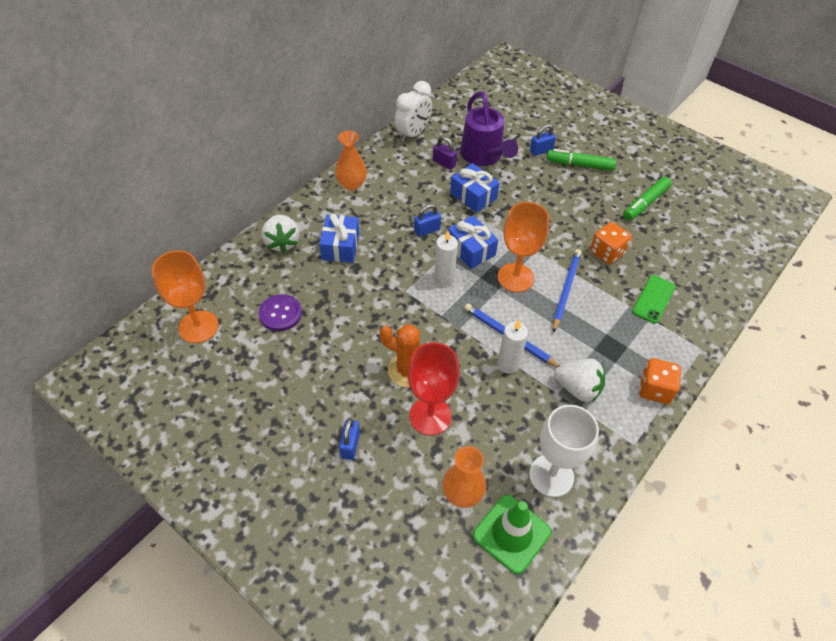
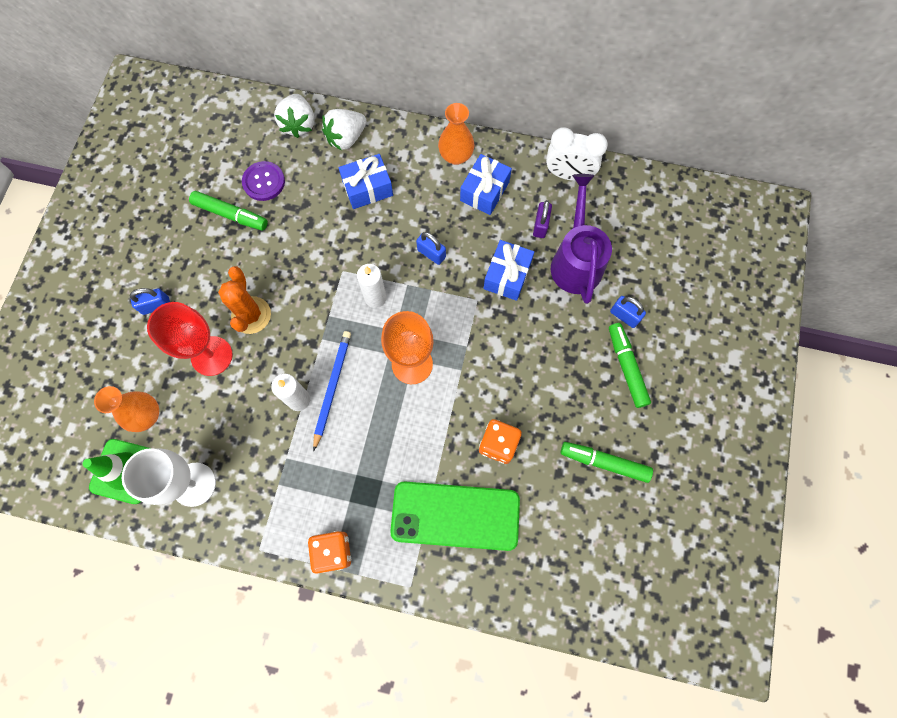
camera: 65 degrees right, 20 degrees up
(198, 327) = (220, 129): orange goblet -> none
(295, 350) = (231, 214): none -> green marker
(471, 250) = (427, 306): blue gift -> blue gift (484, 191)
(483, 157) = (576, 260): purple watering can -> purple watering can turned 135 degrees clockwise
(566, 290) = (421, 420): blue pencil -> none
(578, 388) = (300, 475): white strawberry -> white strawberry (299, 124)
(653, 299) = (455, 516): green phone -> green phone, size x1.86

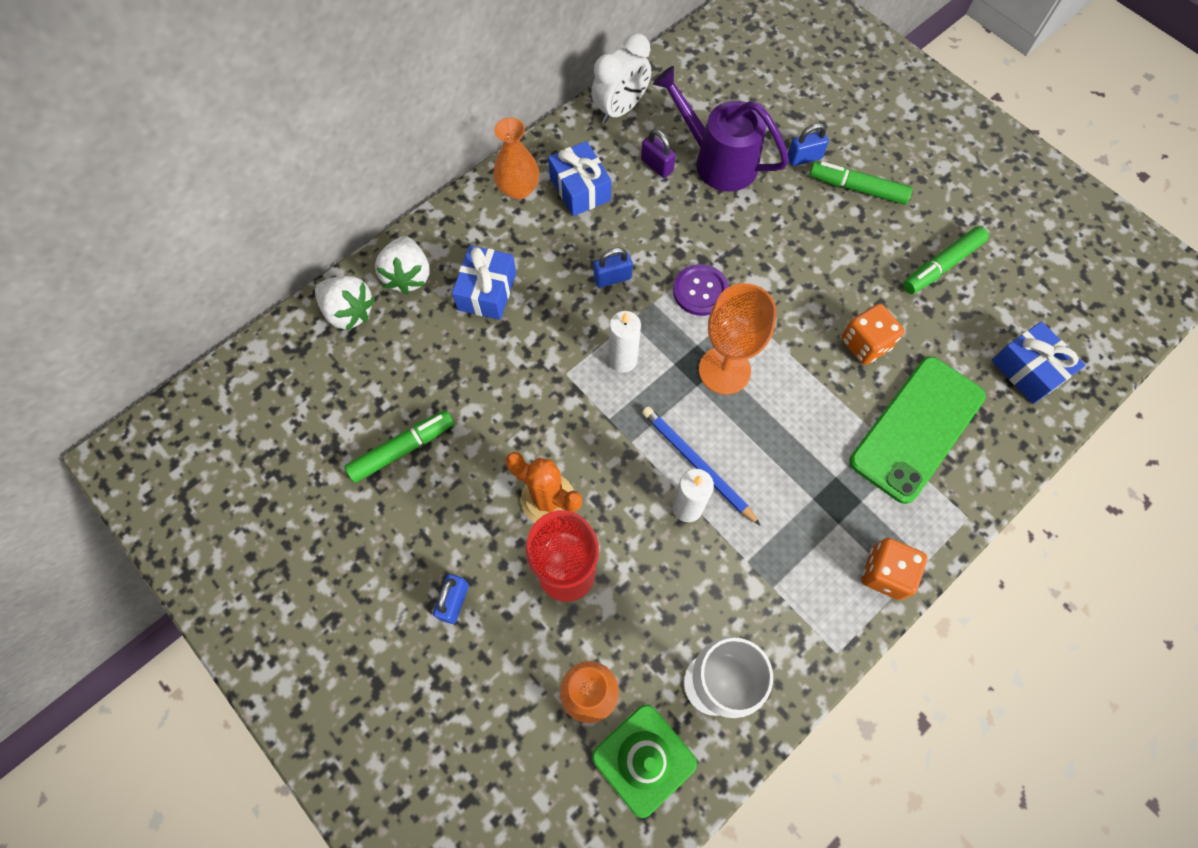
camera: 55 degrees left, 5 degrees down
(264, 182) = (390, 390): purple button -> purple button (700, 291)
(507, 275) = (689, 226): blue gift -> blue gift (1028, 370)

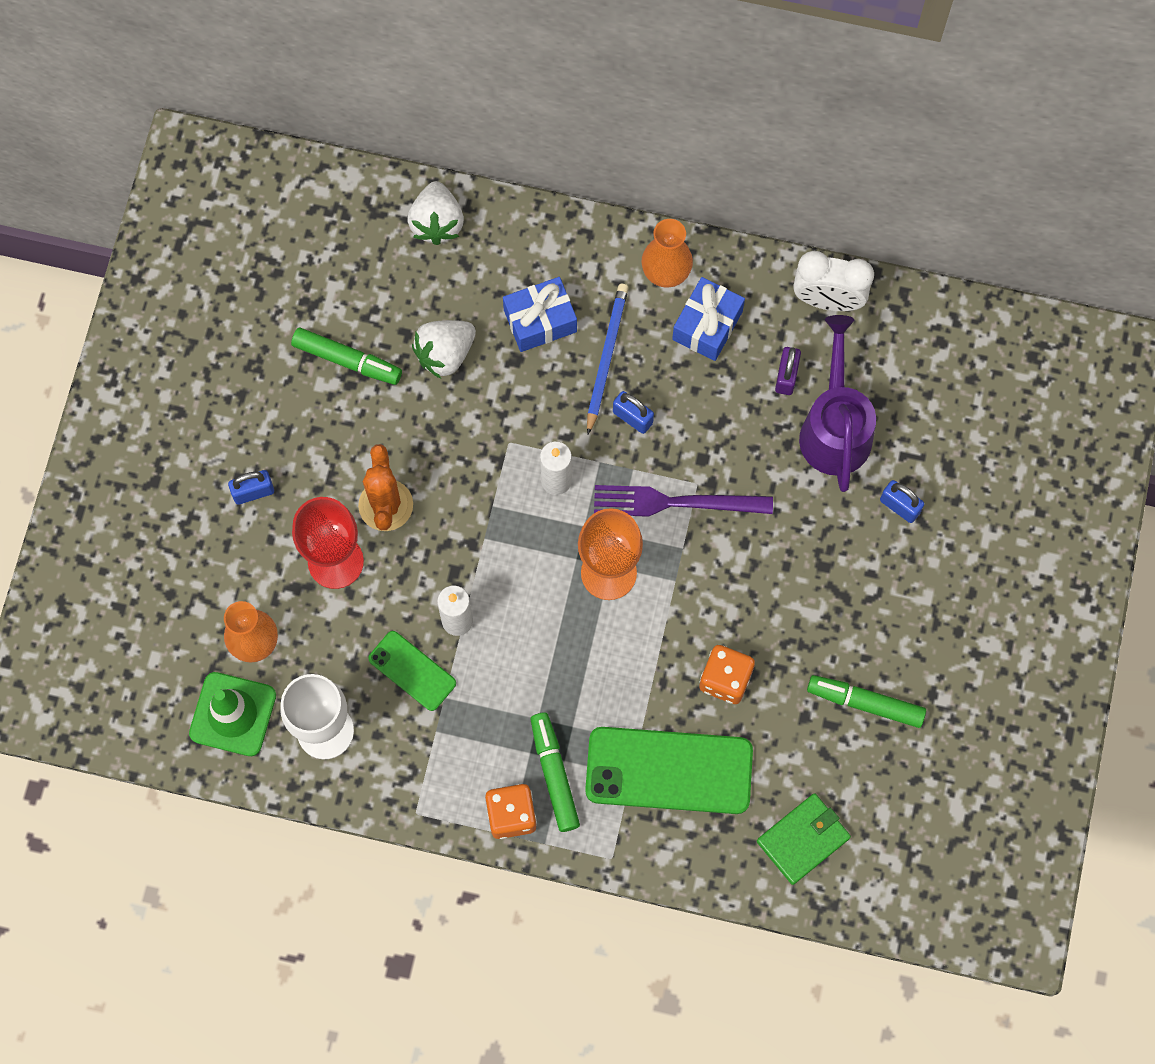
camera: 55 degrees right, 5 degrees up
(408, 276) = (506, 244): white strawberry -> white strawberry (445, 354)
(697, 464) = (501, 605): blue pencil -> blue pencil (606, 357)
(700, 291) = (675, 502): purple button -> purple fork
(707, 572) = (412, 671): none -> green phone
(857, 188) = (900, 576): green marker -> green marker (554, 774)
(1028, 370) = (803, 839): blue gift -> green wallet

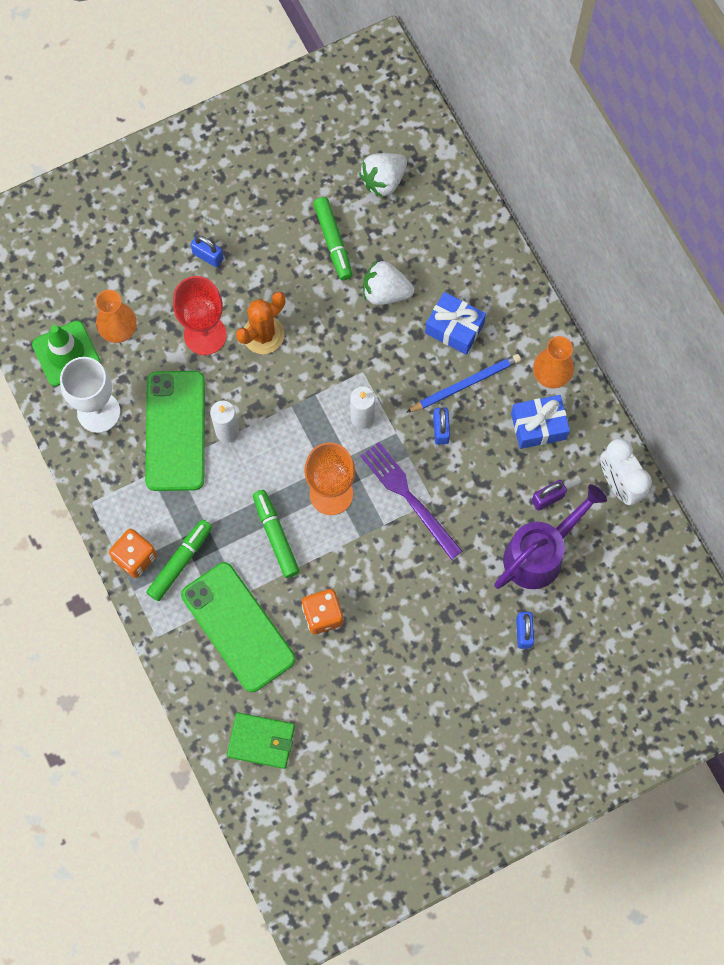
camera: 50 degrees right, 0 degrees up
(412, 671) = (175, 431): green phone -> green phone, size x1.86
(437, 223) = (463, 221): white strawberry -> white strawberry (383, 180)
(865, 703) = (379, 711): green marker -> green marker (276, 536)

